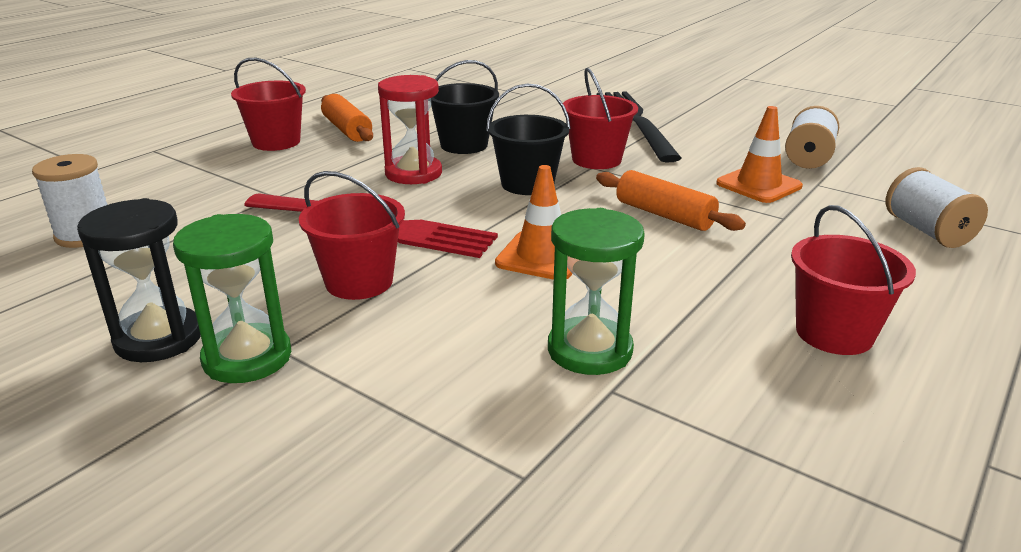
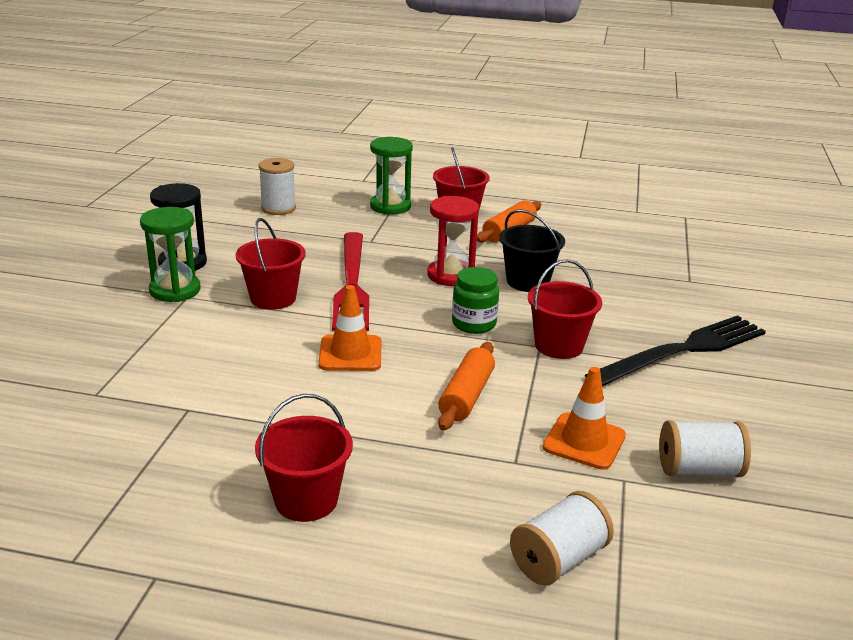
camera: 65 degrees right, 0 degrees up
(527, 184) = (474, 324): black bucket -> green jar
(589, 350) = (231, 394): green hourglass -> green hourglass (390, 206)

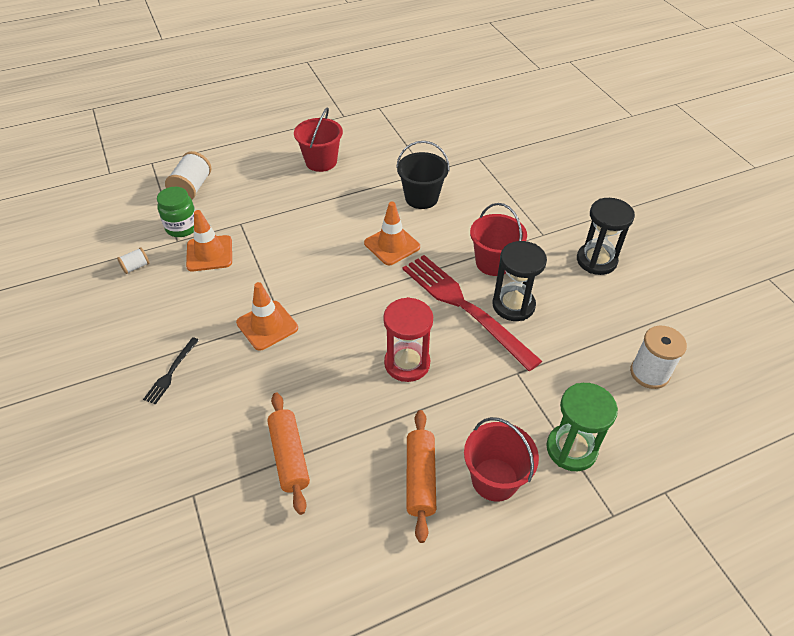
camera: 145 degrees right, 20 degrees up
(175, 290) = (557, 235): green hourglass -> none
(308, 269) = (513, 305): none -> black hourglass
(466, 396) = (297, 250): orange rolling pin -> orange rolling pin (289, 456)
(474, 324) = (341, 314): green jar -> green jar (182, 227)
(527, 281) = (340, 394): black bucket -> black bucket (421, 198)
(559, 346) = (267, 325): red bucket -> orange traffic cone
(683, 351) = (171, 372): black fork -> black fork, size x0.43
(698, 470) = (136, 267): white spool -> white spool, size x0.53

